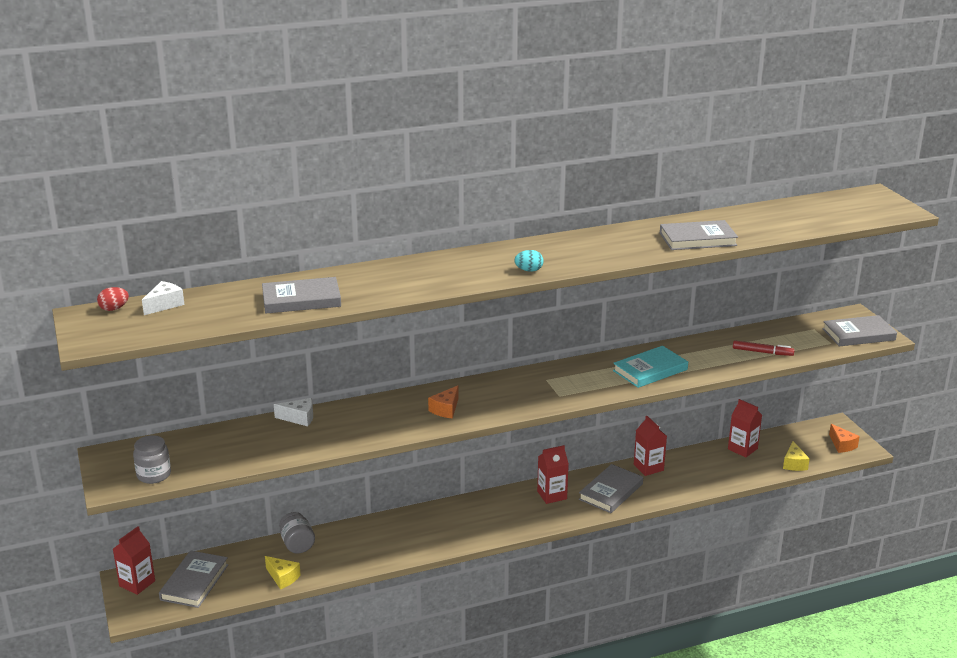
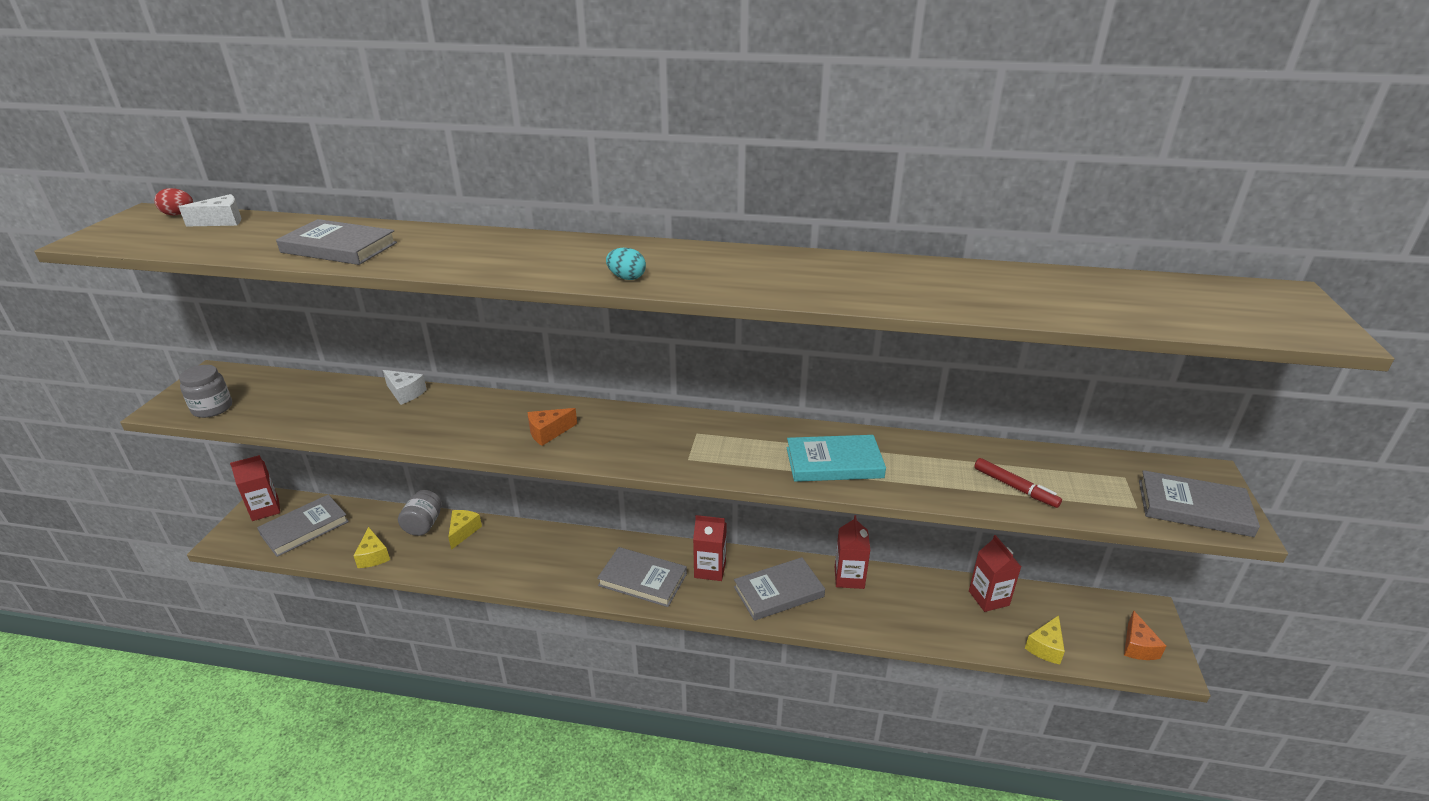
camera: 30 degrees right, 5 degrees up
(337, 537) = (463, 531): none -> yellow cheese
(697, 239) = (911, 293): grey book -> grey book (642, 580)

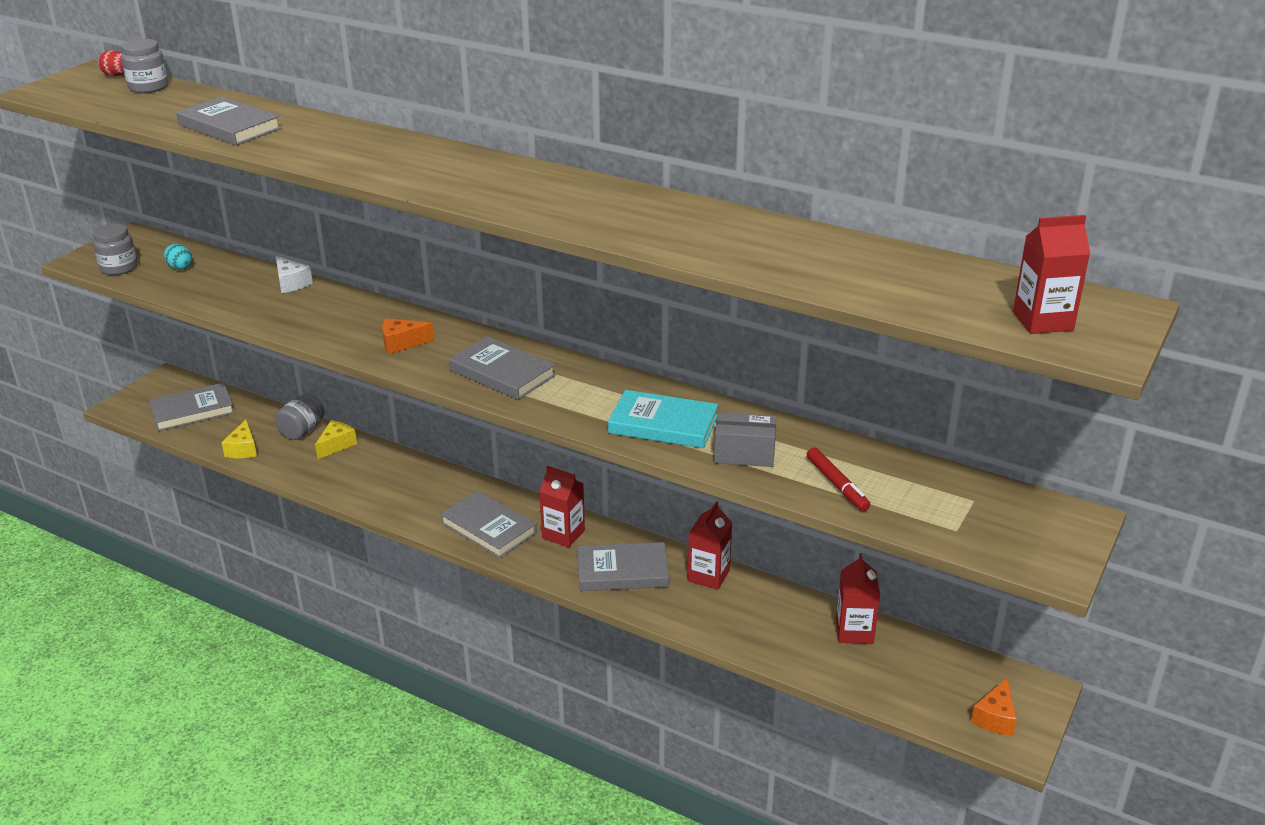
camera: 20 degrees right, 0 degrees up
(222, 221) = (148, 87): white cheese -> grey jar
(265, 509) = (164, 386): red carton -> red carton (1042, 321)
(627, 278) = (456, 191): turquoise egg -> turquoise egg (180, 267)
(921, 476) = (744, 454): none -> grey box
(1045, 647) = (883, 691): yellow cheese -> none
(1194, 508) = (1023, 544): grey book -> grey book (502, 373)

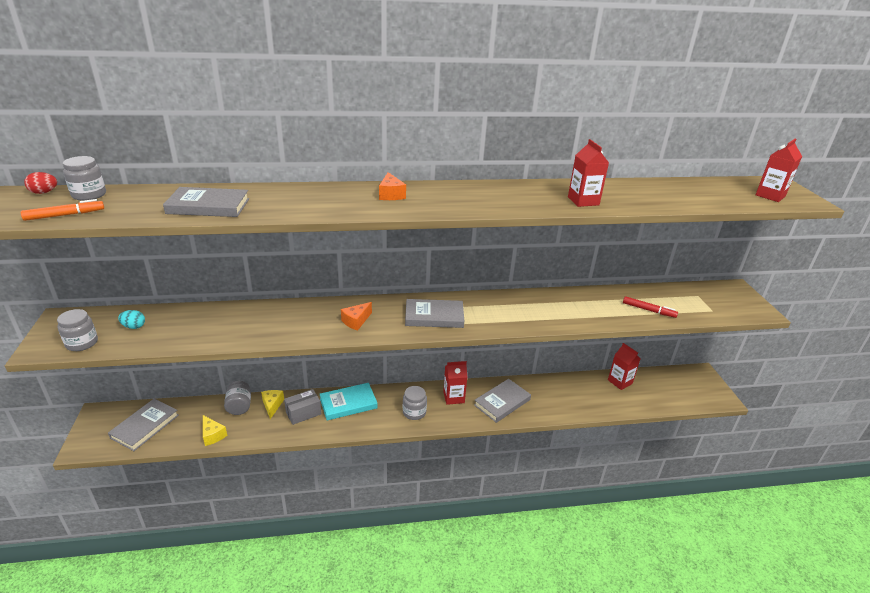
camera: 40 degrees left, 0 degrees up
(98, 104) = (65, 215): none -> orange marker
(291, 283) = (233, 310): white cheese -> none
(488, 528) = (414, 412): grey book -> grey jar
(663, 424) = (545, 312): turquoise book -> turquoise book (348, 403)
(708, 575) = (538, 385): red carton -> red carton (583, 201)
(744, 454) = (596, 312): grey box -> grey box (303, 413)
(995, 718) = (704, 392): orange cheese -> orange cheese (391, 195)

